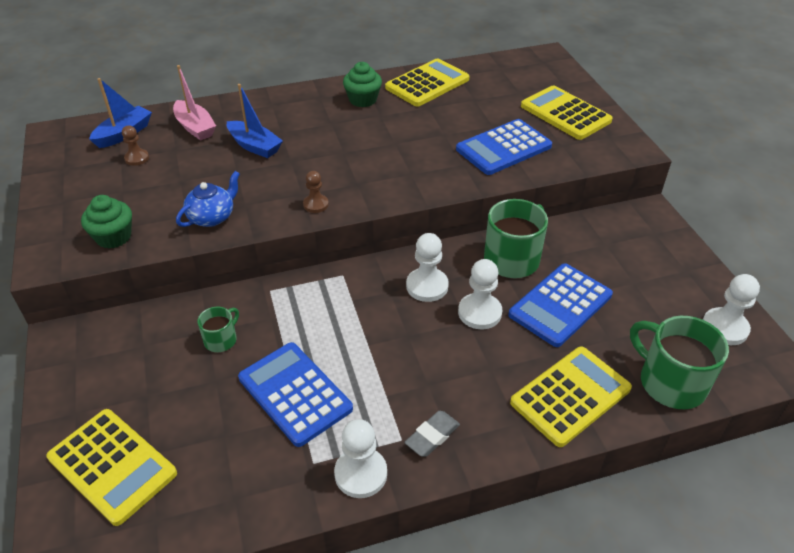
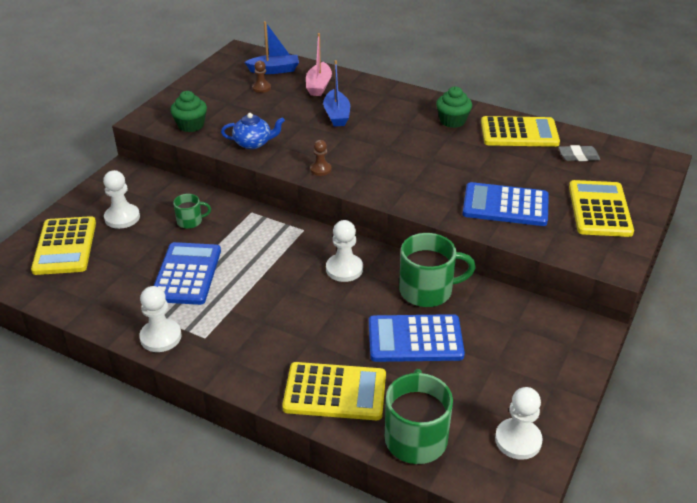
camera: 45 degrees right, 5 degrees down
(432, 436) = (222, 348): grey eraser -> grey eraser (578, 156)
(479, 312) = (353, 306): white pawn -> white pawn (122, 217)

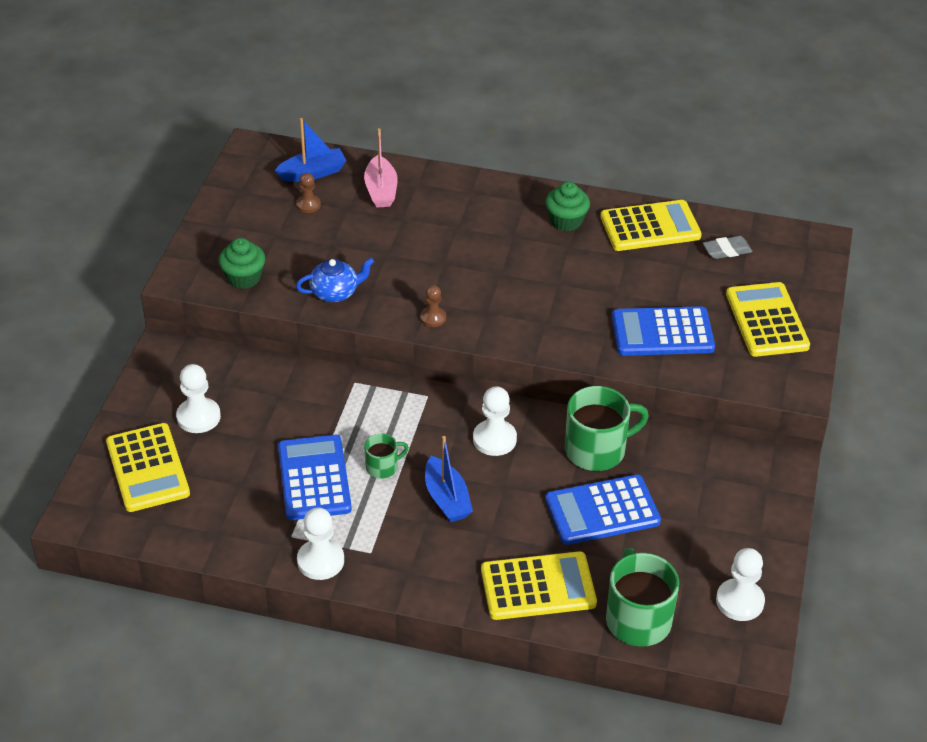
camera: 15 degrees left, 5 degrees up
(190, 221) = (286, 408): green mug -> green mug (382, 467)
(336, 115) = (421, 234): blue boat -> blue boat (447, 499)

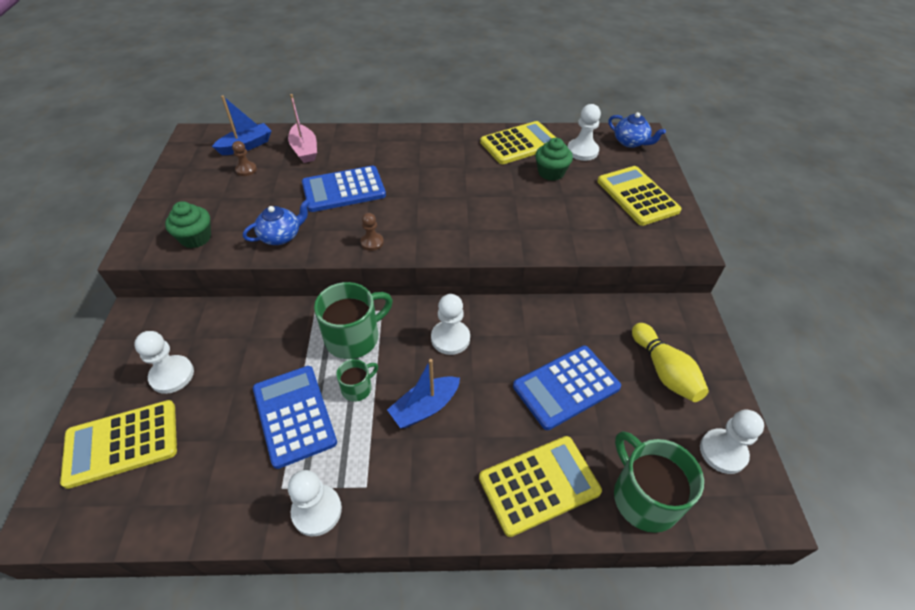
camera: 15 degrees left, 5 degrees up
(148, 468) = (122, 443): yellow calculator -> yellow calculator turned 105 degrees clockwise
(447, 499) = (425, 408): blue boat -> blue boat turned 90 degrees clockwise
(566, 221) = (456, 149): green cupcake -> green cupcake (551, 172)
(597, 450) = (539, 329): green mug -> green mug (353, 337)
(662, 333) = (564, 220): blue calculator -> blue calculator (344, 190)
(718, 518) = (664, 371): none -> yellow bowling pin
(726, 250) = (582, 151): grey eraser -> white pawn
(796, 249) = (630, 142): none -> blue teapot

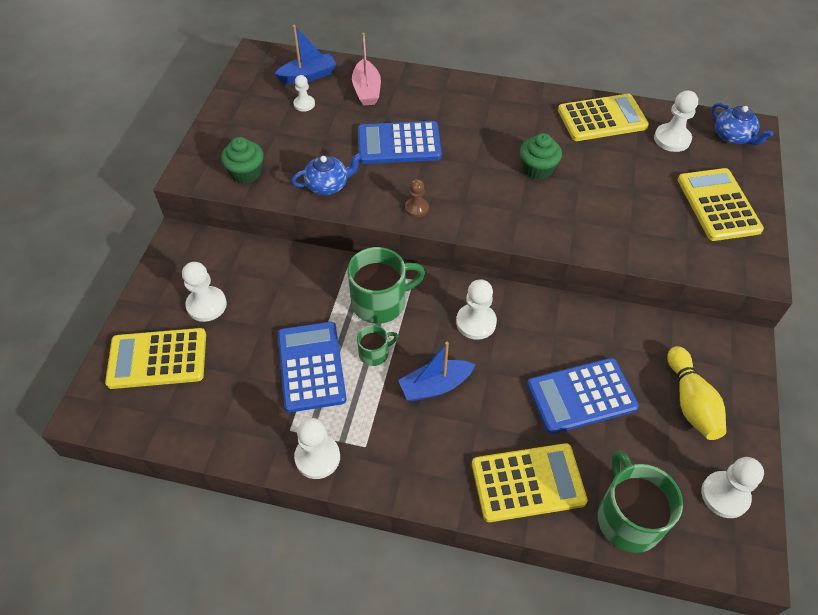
camera: 15 degrees right, 5 degrees up
(246, 170) = (304, 104): brown pawn -> white pawn
(551, 172) = (627, 160): green cupcake -> green cupcake (537, 169)

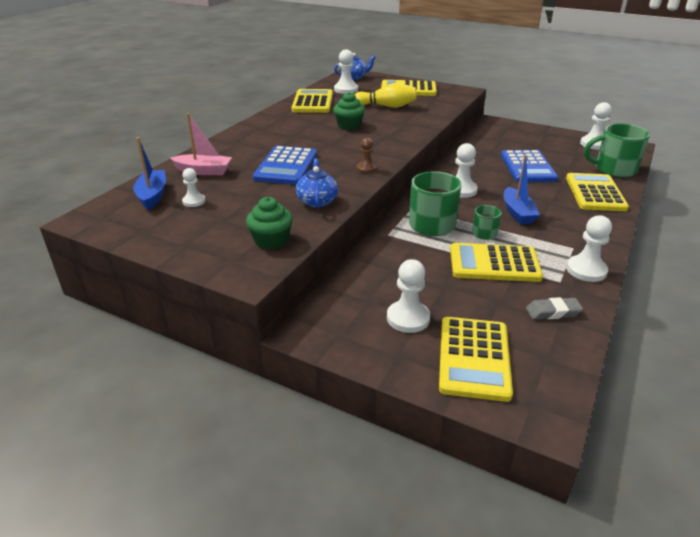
camera: 75 degrees left, 20 degrees down
(232, 422) = (553, 312): none -> grey eraser
(311, 366) = (494, 264): blue calculator -> yellow calculator
(690, 402) = (532, 140): yellow bowling pin -> yellow bowling pin (386, 106)

